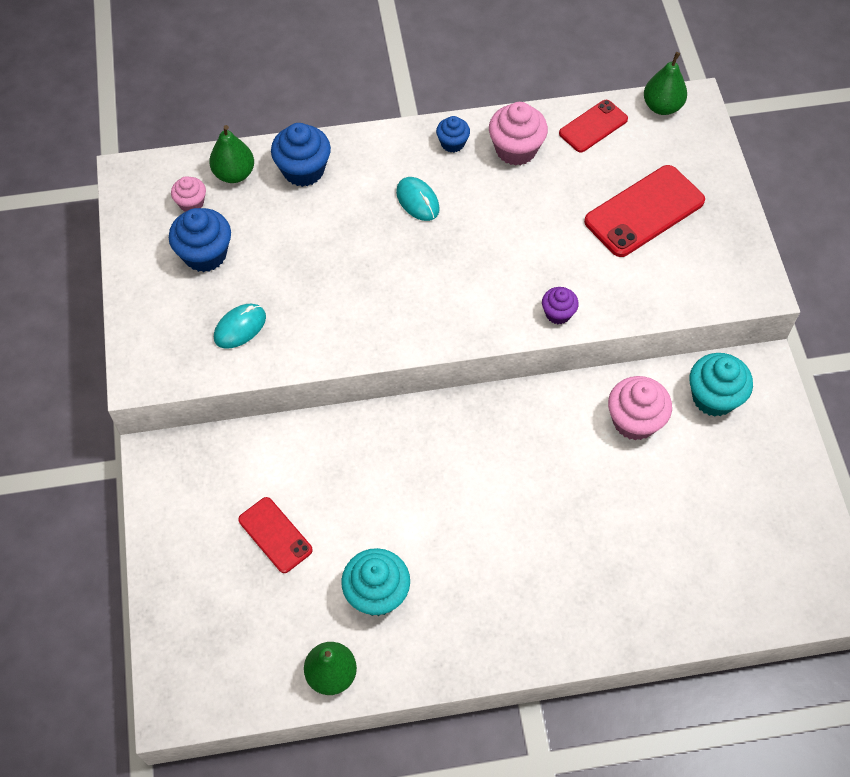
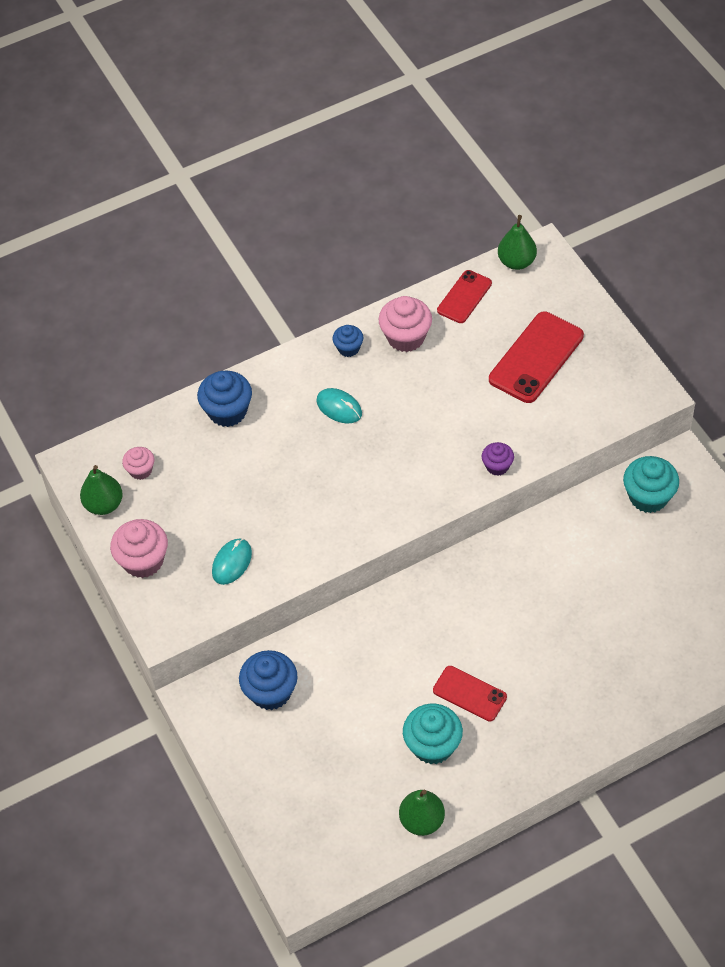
camera: 15 degrees left, 5 degrees down
(205, 254) = (173, 510): blue cupcake -> blue cupcake (270, 692)
(234, 174) = (167, 433): green pear -> green pear (104, 504)
(275, 535) = (327, 727): red phone -> red phone (469, 693)
(634, 421) = (590, 537): pink cupcake -> pink cupcake (143, 561)

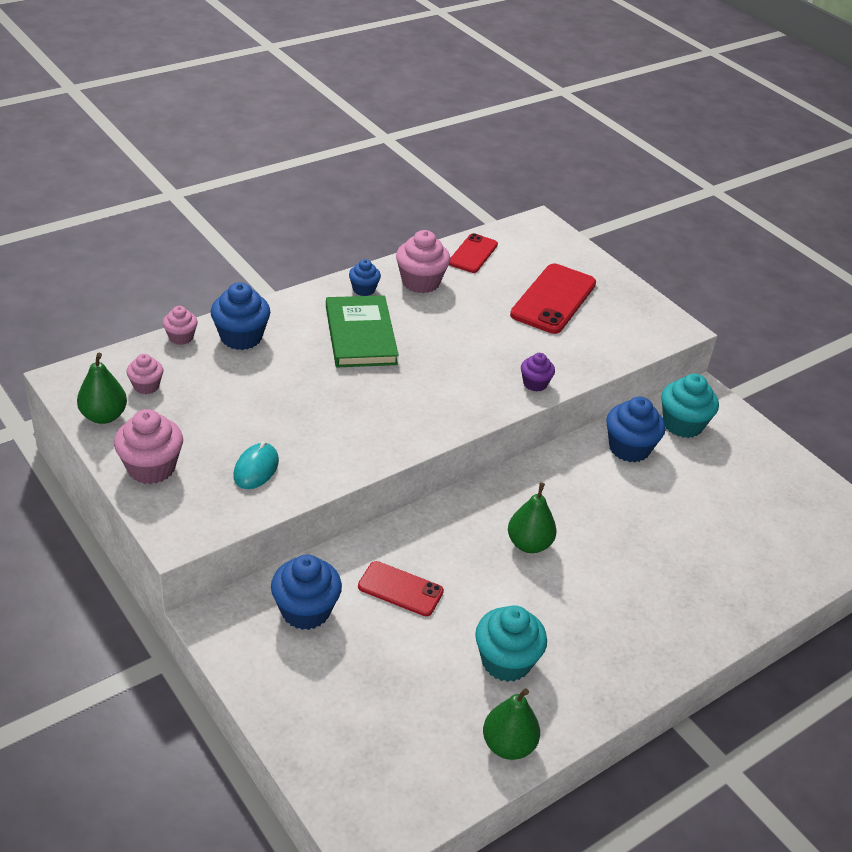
camera: 15 degrees left, 15 degrees down
(173, 412) = (181, 337): none -> pink cupcake
(339, 407) = (360, 335): turquoise mouse -> green book
(469, 693) = (538, 606): red phone -> red phone (400, 589)
(516, 262) = (517, 230): green pear -> green pear (529, 544)
(588, 525) = (629, 448): none -> blue cupcake

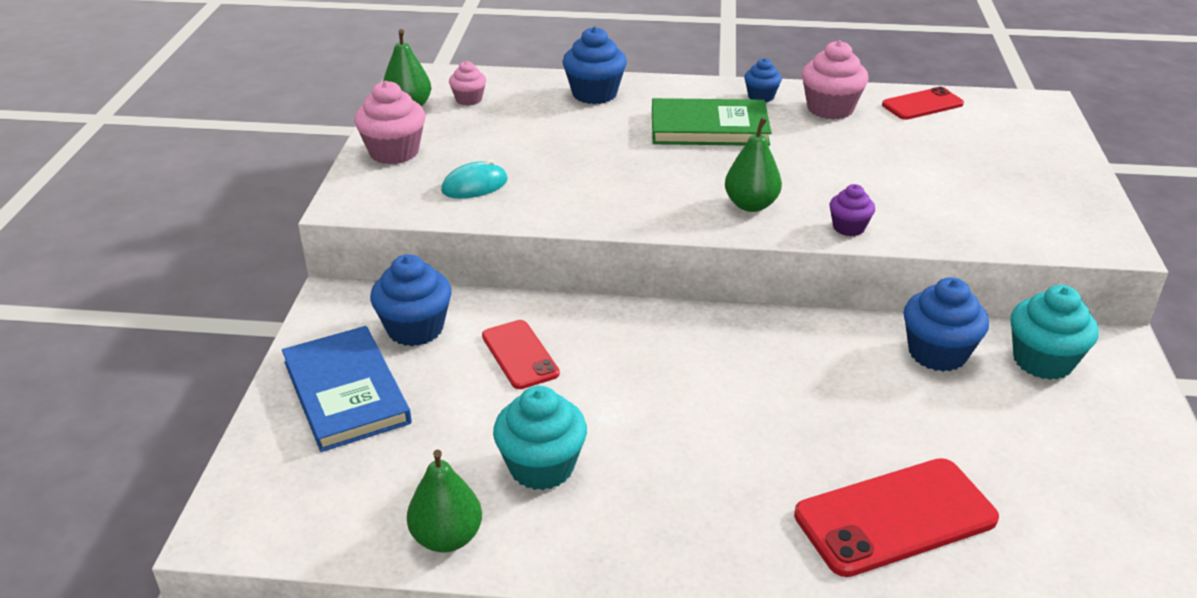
camera: 45 degrees right, 5 degrees down
(181, 337) = (543, 78): pink cupcake -> none
(320, 689) = (346, 392): none -> blue book
(360, 335) = (709, 128): green book -> green book turned 60 degrees clockwise
(529, 544) = (700, 382): green pear -> green pear (751, 205)
(553, 299) = (972, 168): red phone -> red phone (895, 517)

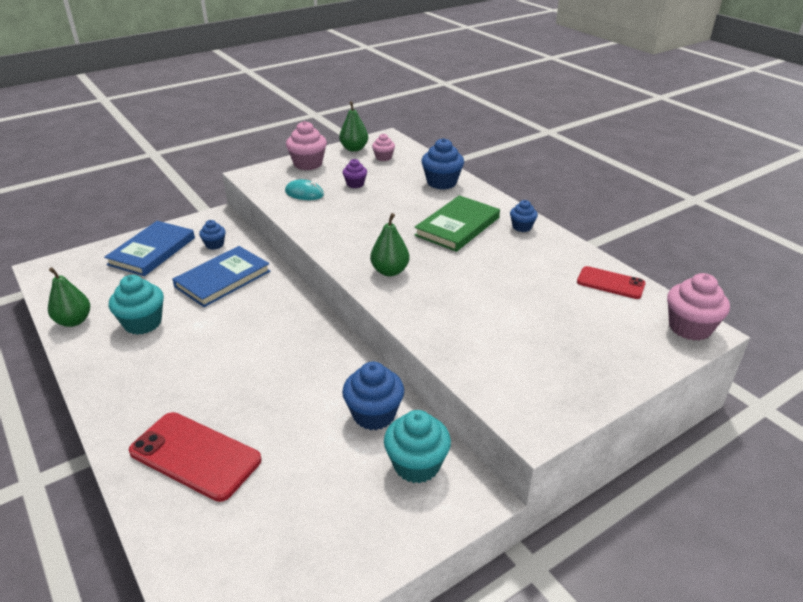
camera: 50 degrees right, 0 degrees up
(415, 329) = (214, 244): blue cupcake -> blue cupcake, size x0.58
(520, 355) = (223, 279): red phone -> blue book
(709, 128) = (457, 226): green book -> green book turned 75 degrees clockwise
(830, 109) = (546, 254): pink cupcake -> pink cupcake (689, 327)
(848, 227) = (408, 312): purple cupcake -> purple cupcake (355, 184)

